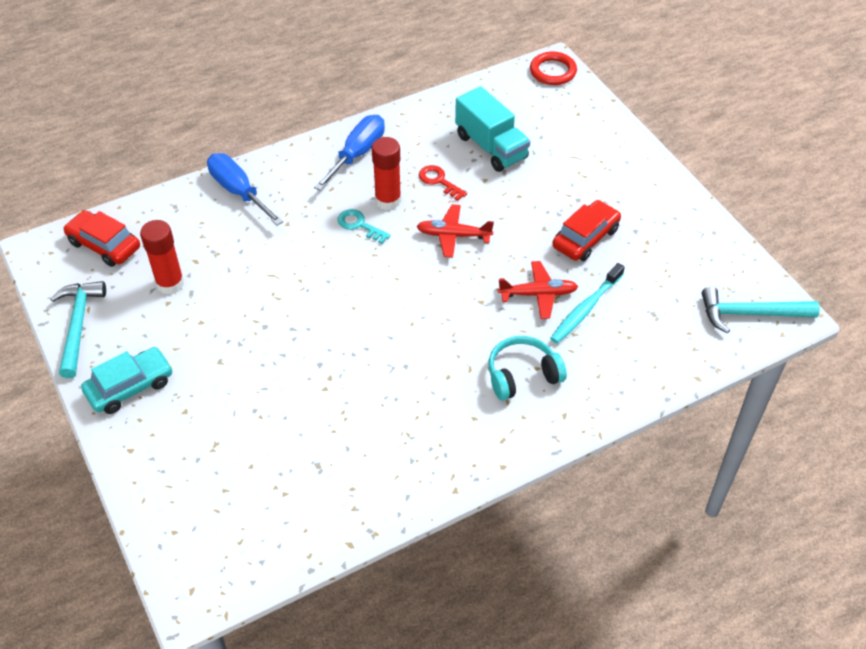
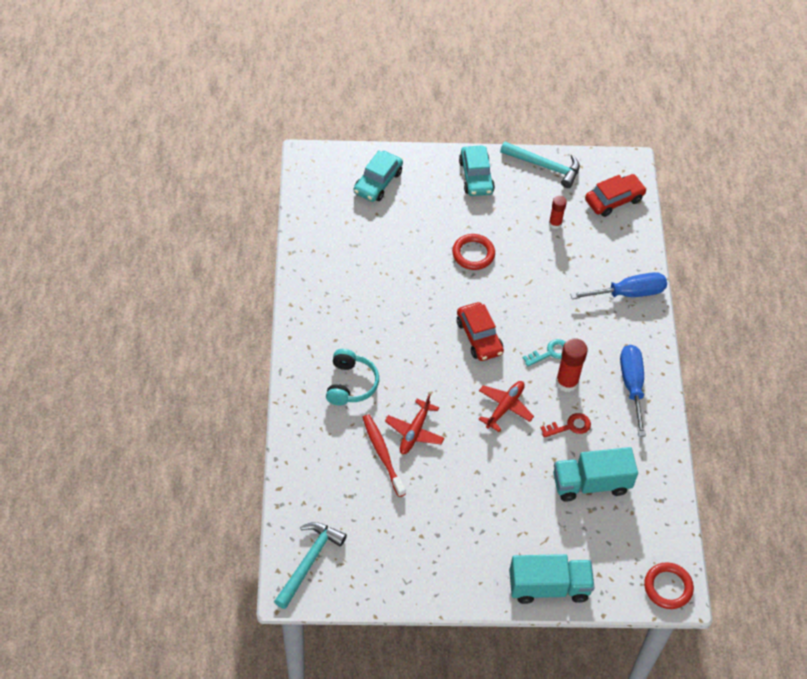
camera: 115 degrees right, 5 degrees up
(170, 283) = (555, 223): red glue stick -> red glue stick, size x0.62
(194, 490) = (378, 182): none -> turquoise car
(261, 340) = (473, 254): none -> red ring
(357, 154) = (632, 385): blue screwdriver -> blue screwdriver turned 150 degrees counterclockwise
(585, 238) = (450, 494): red car -> red car (479, 337)
(585, 309) = (382, 454): turquoise toothbrush -> red toothbrush
(618, 139) = (548, 587): none -> turquoise truck

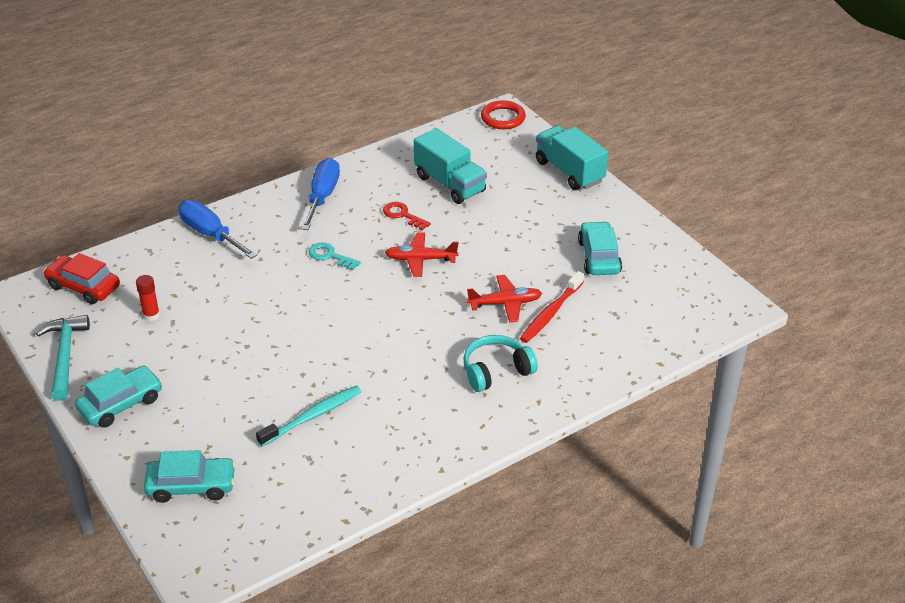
camera: 120 degrees left, 15 degrees down
(309, 562) = (704, 308): turquoise hammer -> none
(389, 263) = (312, 416): none -> turquoise toothbrush
(421, 530) = (599, 257): none -> turquoise car
(473, 254) = (244, 357): red ring -> none
(479, 337) = (353, 308): red car -> none
(567, 382) = (355, 234): red glue stick -> none
(632, 385) = (322, 196): blue screwdriver -> blue screwdriver turned 135 degrees clockwise

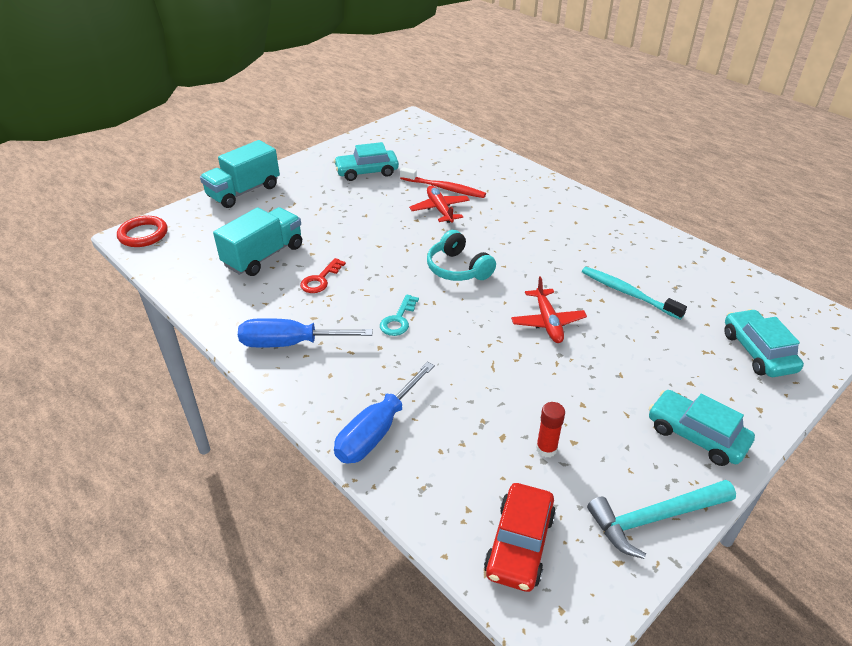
camera: 100 degrees left, 0 degrees up
(420, 259) = (391, 260): red plane -> red plane (547, 322)
(496, 371) = (523, 207): turquoise headphones -> turquoise headphones (458, 268)

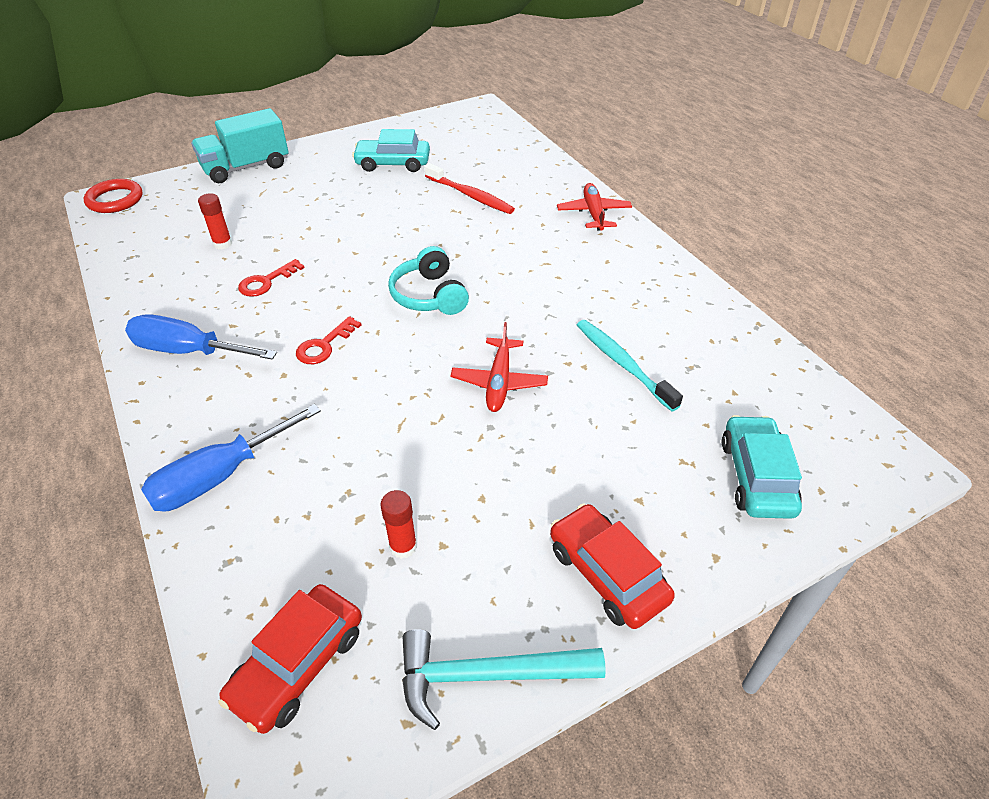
camera: 15 degrees right, 5 degrees up
(264, 256) = (223, 244): turquoise truck -> red glue stick
(398, 319) = (324, 345): turquoise key -> red key
(440, 209) = (450, 220): red plane -> red plane (593, 213)
(696, 435) = (607, 574): turquoise car -> red car

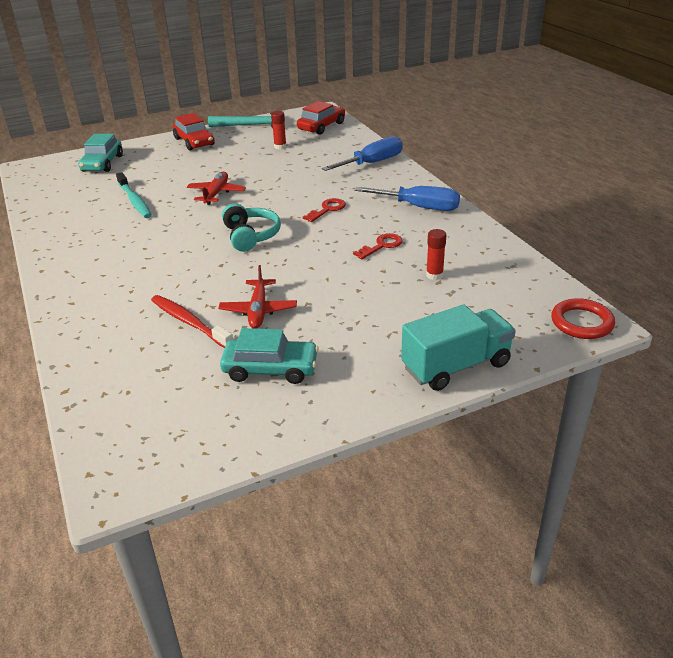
camera: 175 degrees left, 10 degrees down
(593, 213) = (74, 300): red plane -> red plane (258, 310)

